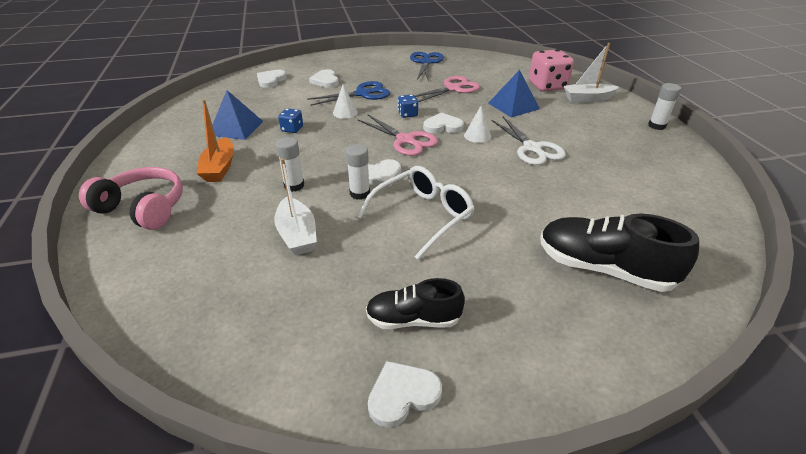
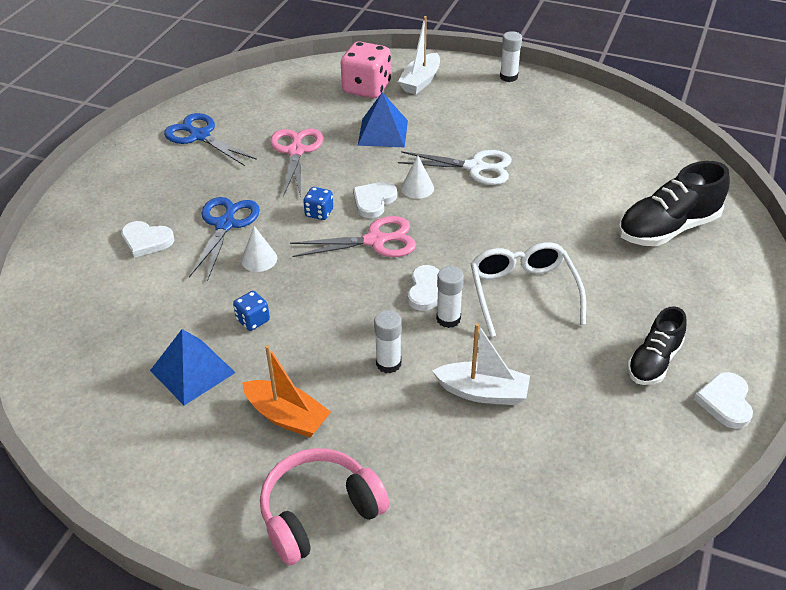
camera: 55 degrees left, 5 degrees up
(271, 80) = (77, 291): white heart -> none

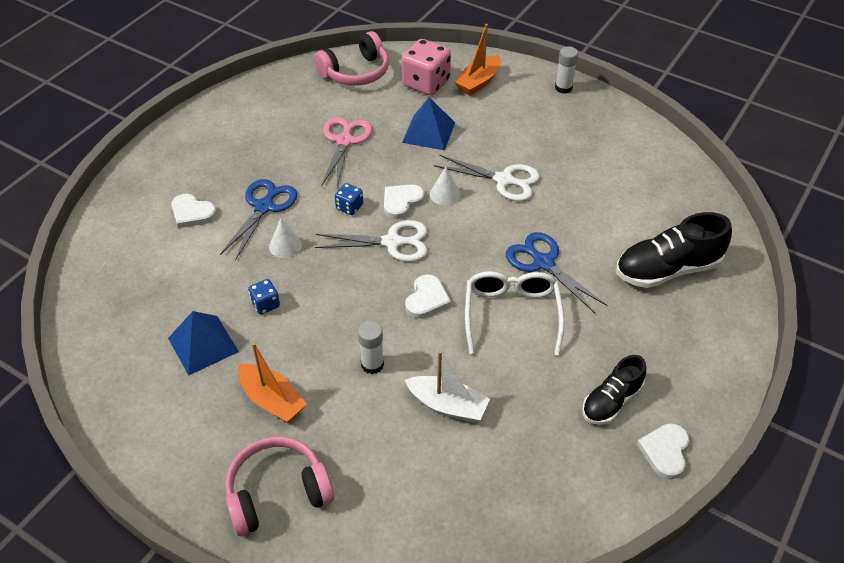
camera: 10 degrees right, 5 degrees up
(200, 136) = (263, 114): blue scissors -> blue scissors (543, 263)
(289, 86) = (355, 72): none -> pink headphones
(375, 241) = (392, 242): pink scissors -> white scissors
(420, 81) = (478, 82): white boat -> orange boat
(448, 319) = (437, 330): white glue stick -> none

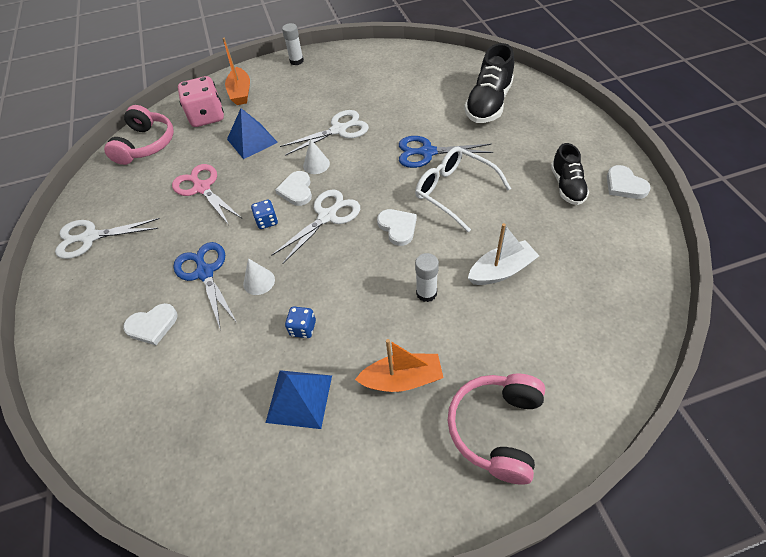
camera: 45 degrees left, 5 degrees up
(236, 116) = (91, 237): none -> white scissors

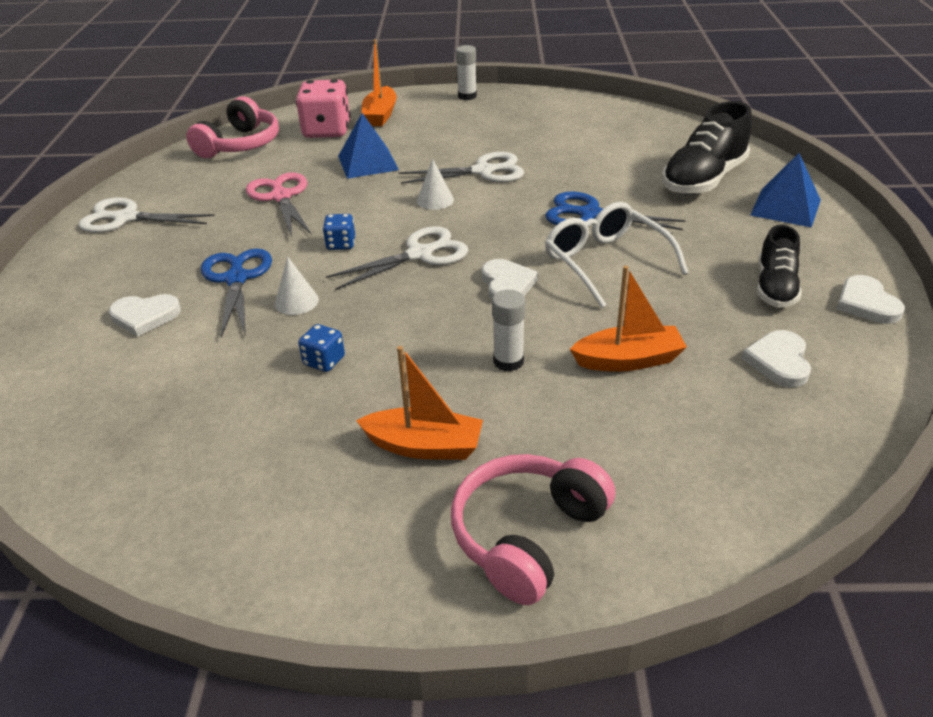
camera: 15 degrees right, 15 degrees down
(296, 190) = (395, 221): white heart -> white heart (779, 361)
(299, 398) = (278, 432): blue pyramid -> blue pyramid (785, 207)
(501, 270) = (628, 360): white boat -> orange boat

